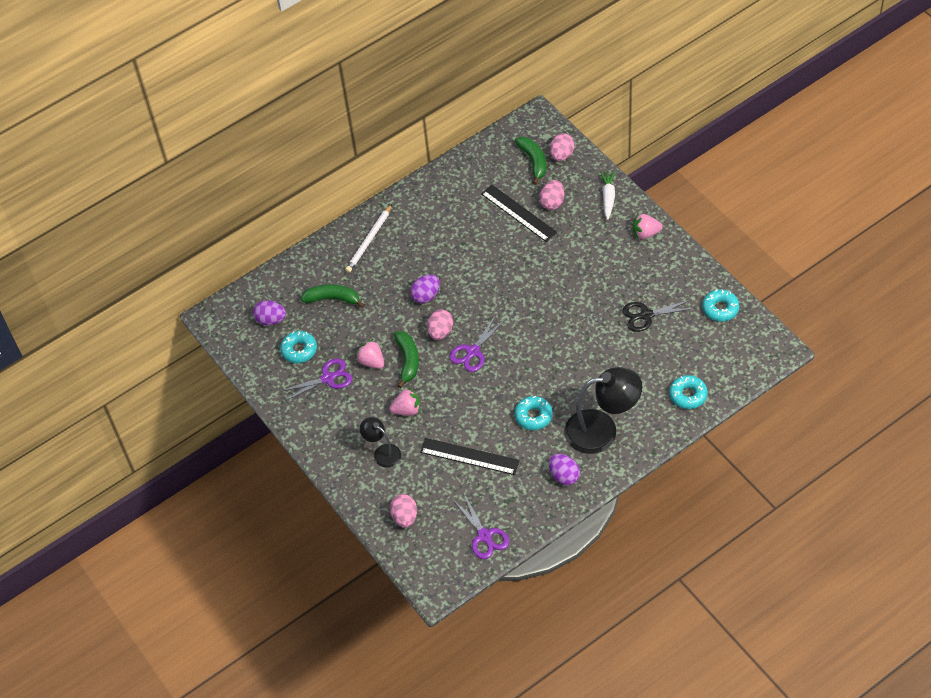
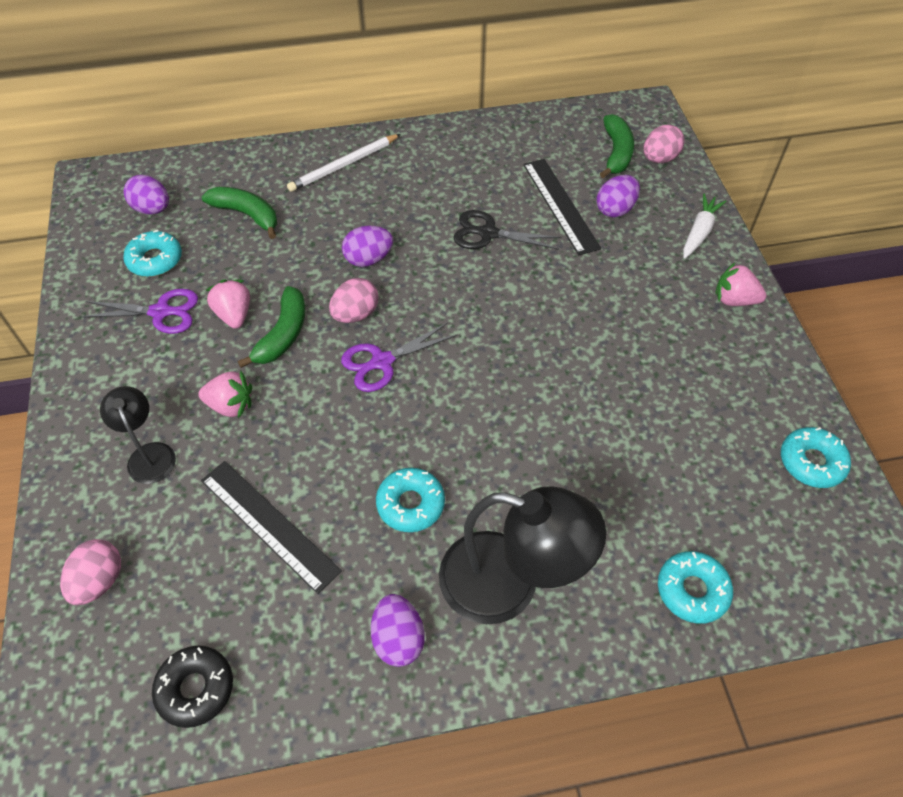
camera: 20 degrees right, 0 degrees up
(485, 536) = (195, 688): purple scissors -> black donut
(552, 202) = (615, 209): pink egg -> purple egg
(646, 315) = (678, 420): black scissors -> black scissors (487, 233)

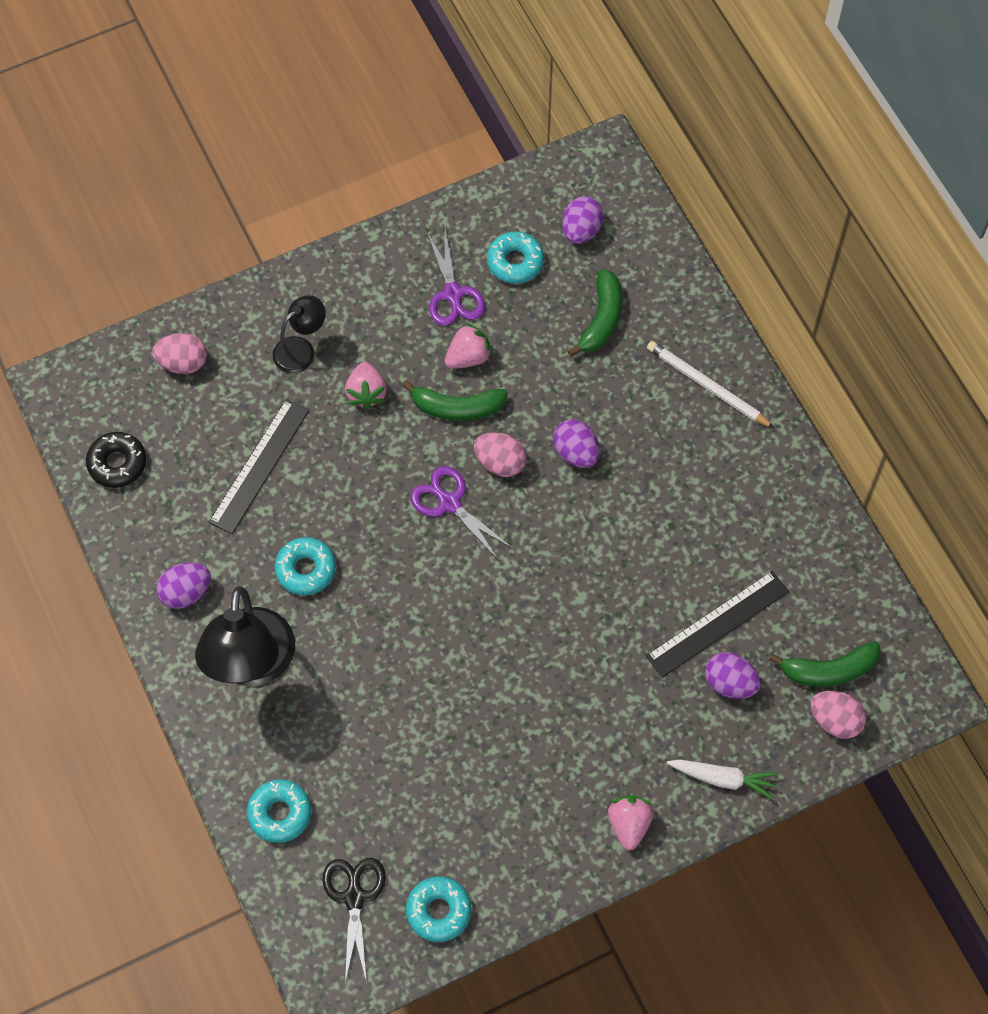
camera: 75 degrees right, 10 degrees up
(487, 233) = (649, 557): black scissors -> black scissors (354, 896)

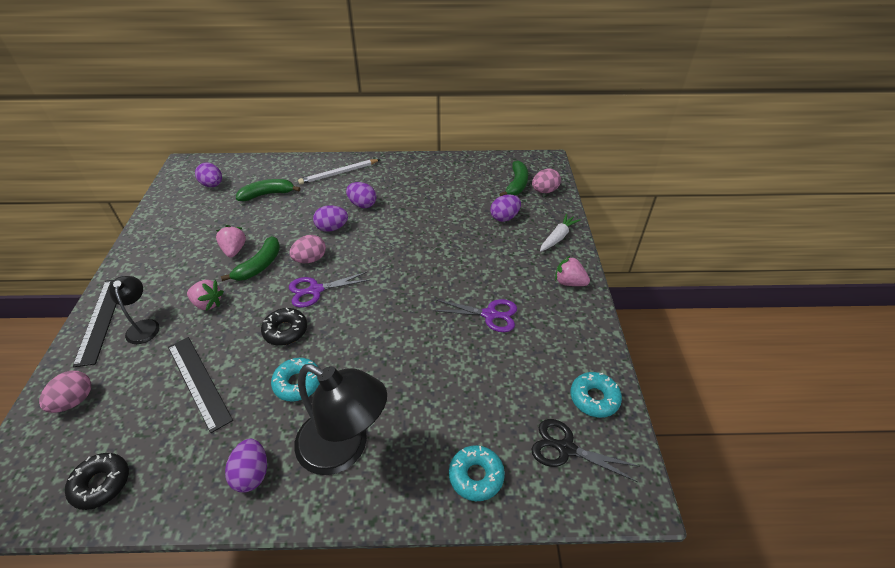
camera: 65 degrees left, 20 degrees down
(369, 509) = (285, 331): none -> black donut
(453, 295) = (191, 243): purple scissors -> purple scissors (490, 315)
(515, 262) = (201, 213): turquoise donut -> none
(601, 319) = (267, 194): green banana -> green banana turned 60 degrees counterclockwise
(650, 463) = (362, 204): none -> purple egg
(717, 623) = (468, 211): black ruler -> black ruler (101, 320)

